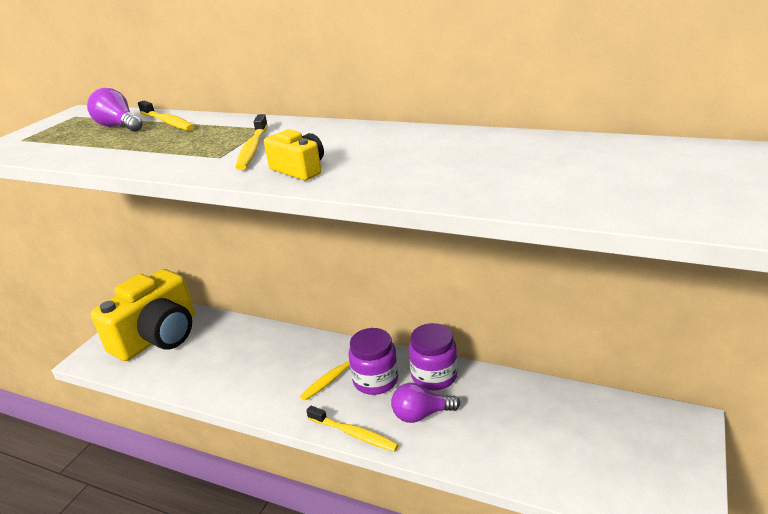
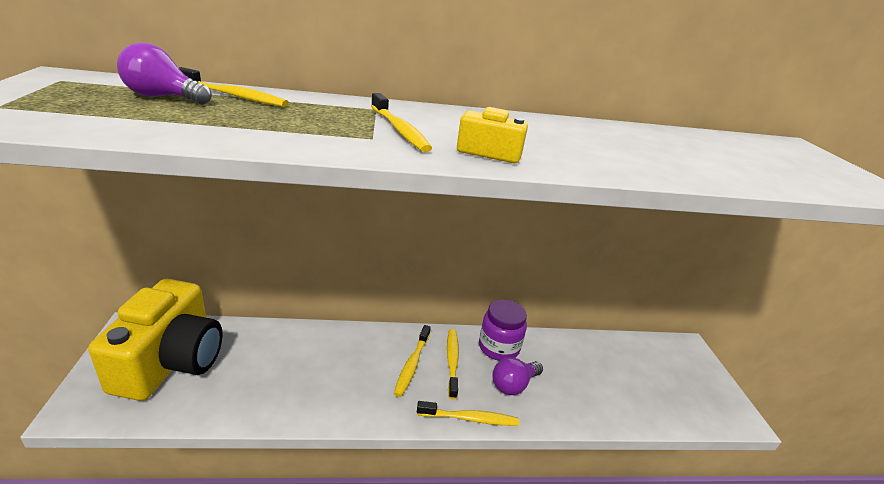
camera: 35 degrees left, 0 degrees up
(375, 380) = (452, 362): purple jar -> yellow toothbrush

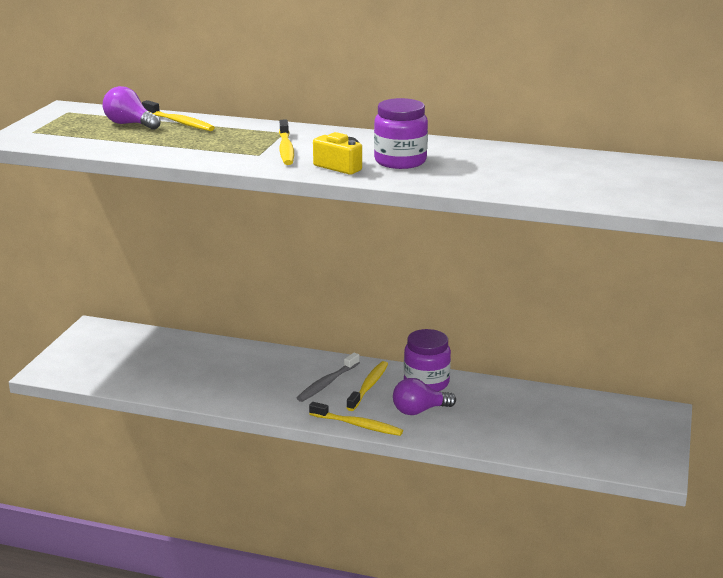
camera: 25 degrees right, 5 degrees down
(171, 361) = (119, 353): yellow camera -> none
(412, 364) = (327, 383): yellow toothbrush -> grey toothbrush
(544, 143) = (400, 161): none -> purple jar

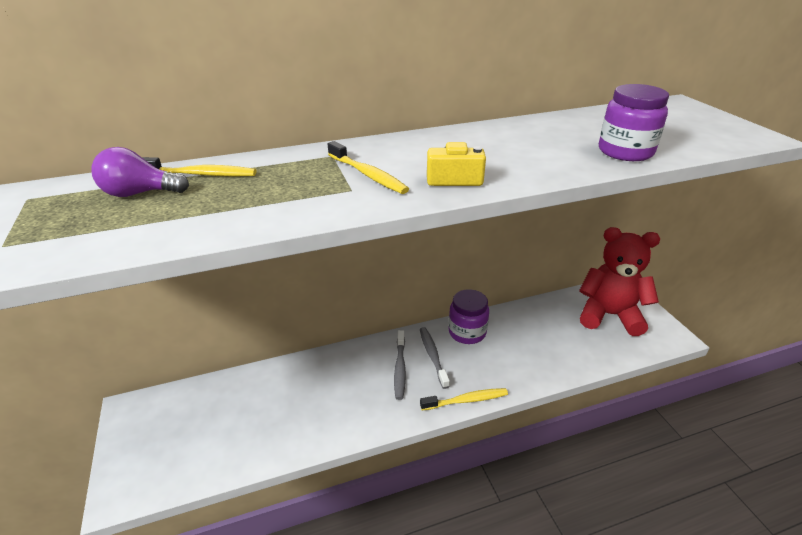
camera: 35 degrees left, 10 degrees up
(368, 386) = (433, 356): yellow toothbrush -> grey toothbrush
(400, 161) = (491, 157): purple jar -> purple jar (625, 152)
(419, 411) = (491, 361): purple light bulb -> none
(607, 427) = (609, 315): none -> red teddy bear

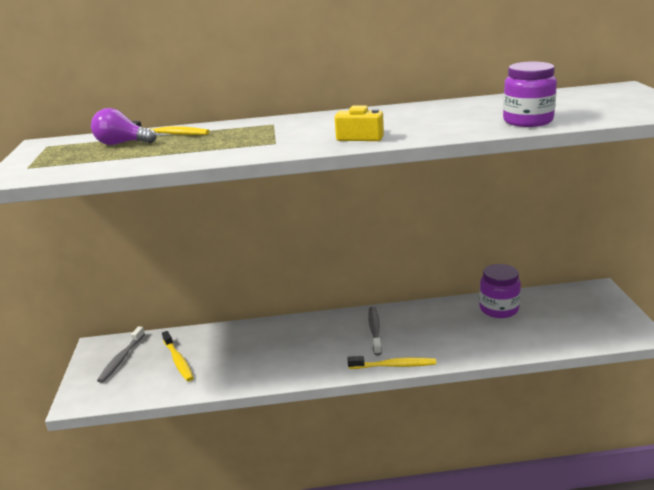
camera: 15 degrees right, 10 degrees down
(367, 174) = (293, 134): yellow toothbrush -> yellow toothbrush (178, 361)
(400, 368) = (339, 337): grey toothbrush -> grey toothbrush (121, 359)
(467, 332) = (416, 315): purple jar -> purple jar (499, 309)
(609, 315) = (574, 311): red teddy bear -> none

